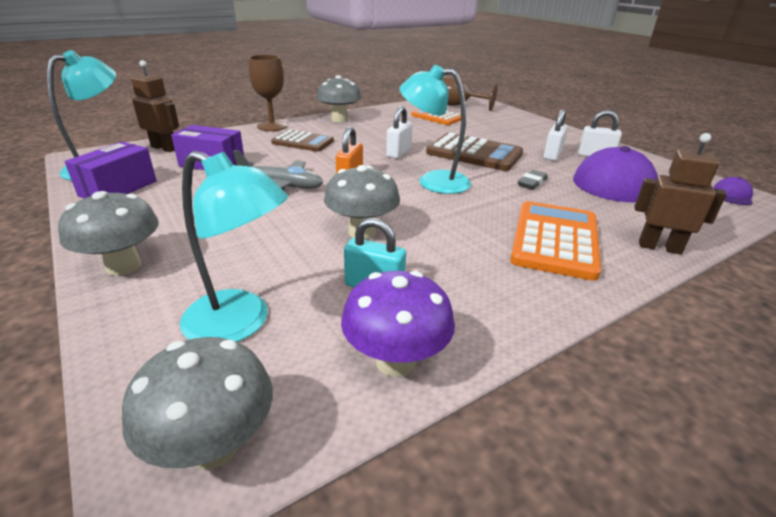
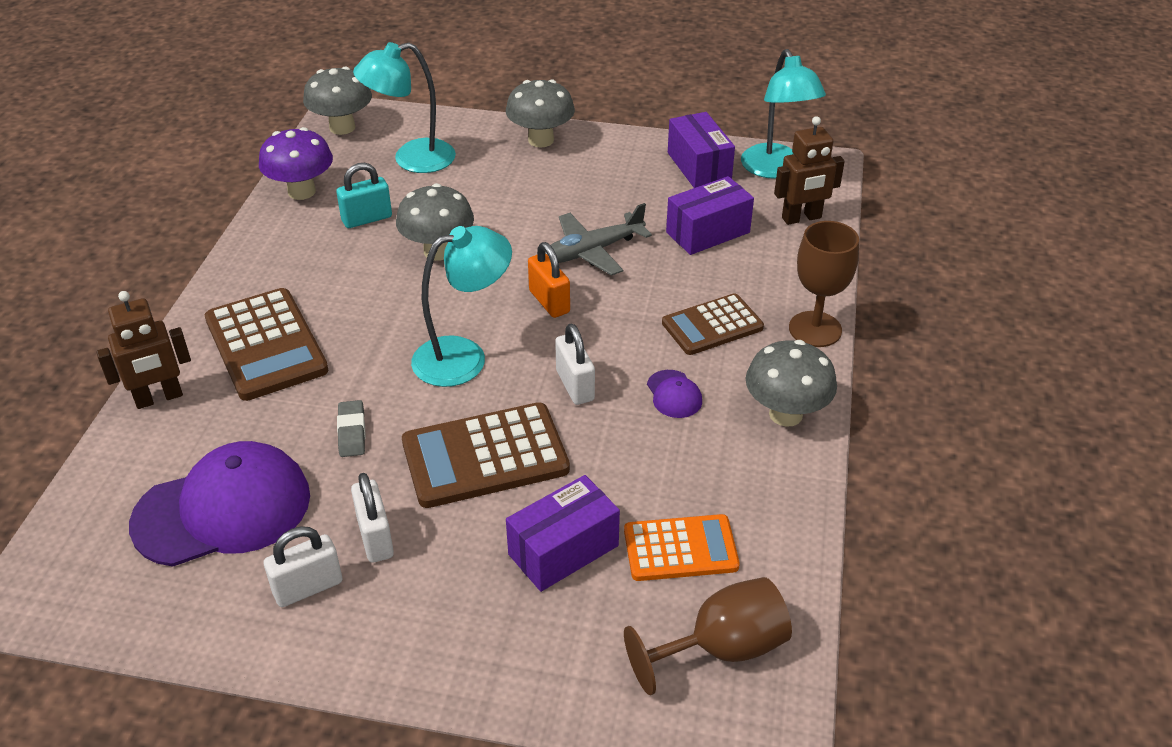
camera: 135 degrees right, 10 degrees up
(478, 129) = (563, 550): none -> purple box
(555, 240) = (266, 345): orange calculator -> brown calculator
(732, 195) = (66, 592): purple cap -> purple cap (674, 394)

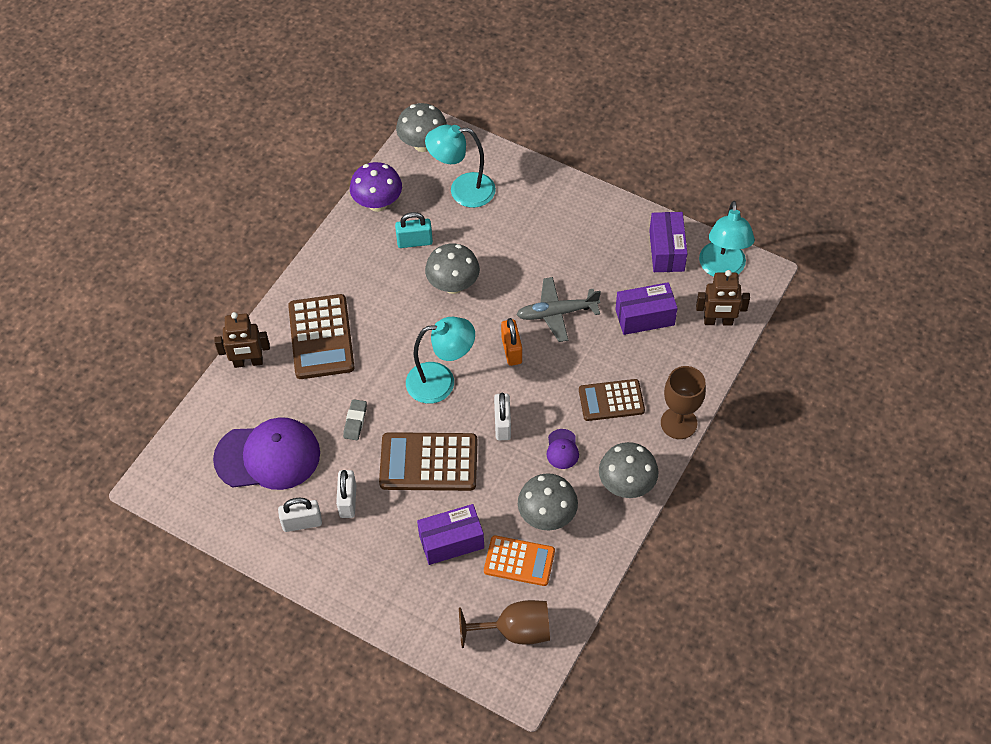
camera: 20 degrees right, 15 degrees up
(541, 140) = (561, 194): grey mushroom -> grey mushroom (547, 516)

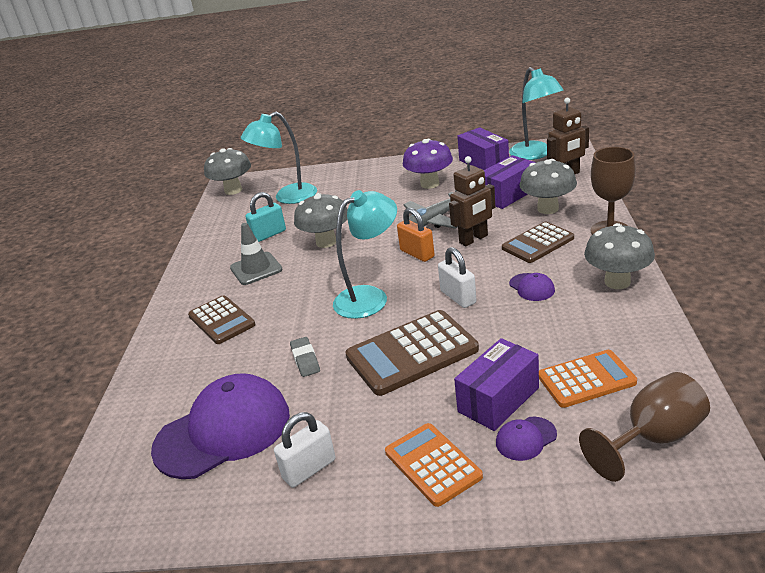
camera: 25 degrees left, 25 degrees down
(248, 362) = (151, 369): brown robot -> brown robot (473, 239)
(321, 337) = (221, 320): brown calculator -> brown calculator, size x0.66
(348, 501) = (350, 423): white padlock -> none
(374, 566) = (432, 464): none -> orange calculator
(378, 203) = (217, 229): purple mushroom -> purple mushroom (429, 184)
(379, 286) = (256, 269): none -> grey traffic cone
(442, 583) = (526, 439): none -> purple cap
(547, 516) = (572, 334): grey mushroom -> grey mushroom (548, 209)

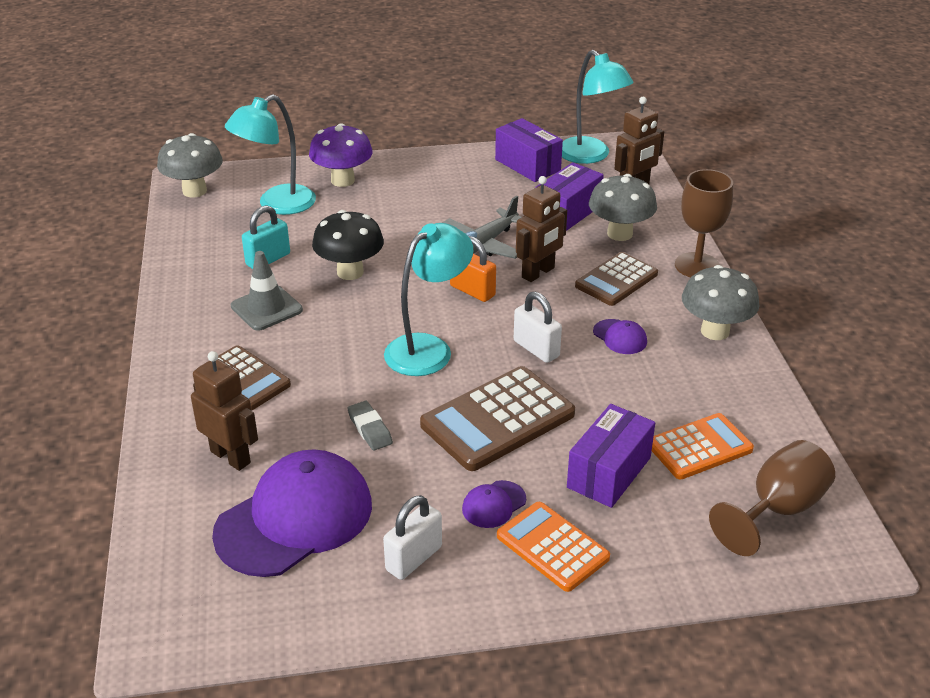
camera: 15 degrees left, 5 degrees up
(191, 380) = (231, 457): none -> brown robot
(326, 242) = (350, 272): grey mushroom -> black mushroom
(429, 184) = (465, 193): purple mushroom -> purple mushroom (342, 180)
(526, 439) = (647, 515): purple cap -> purple cap (494, 504)

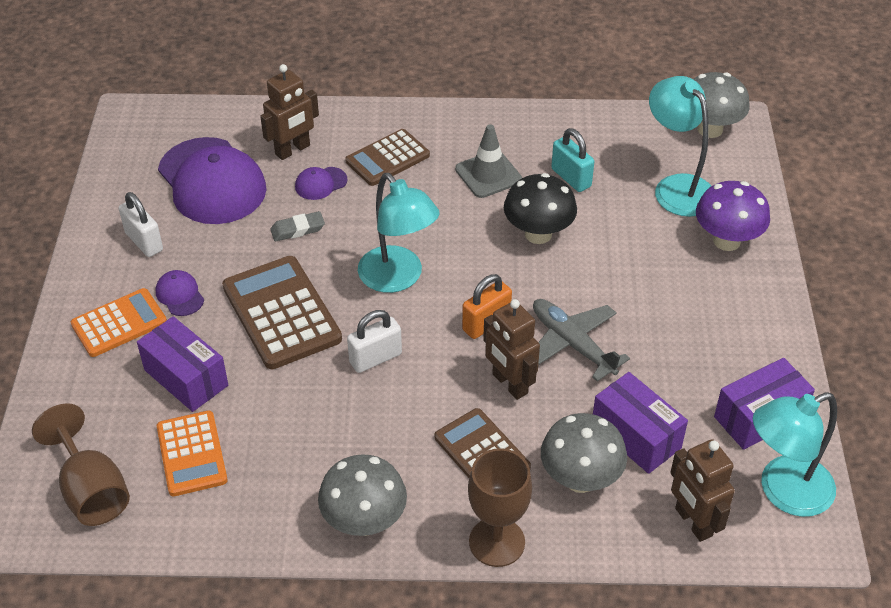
camera: 100 degrees right, 10 degrees up
(620, 337) = (376, 431): purple cap -> purple cap (320, 183)

